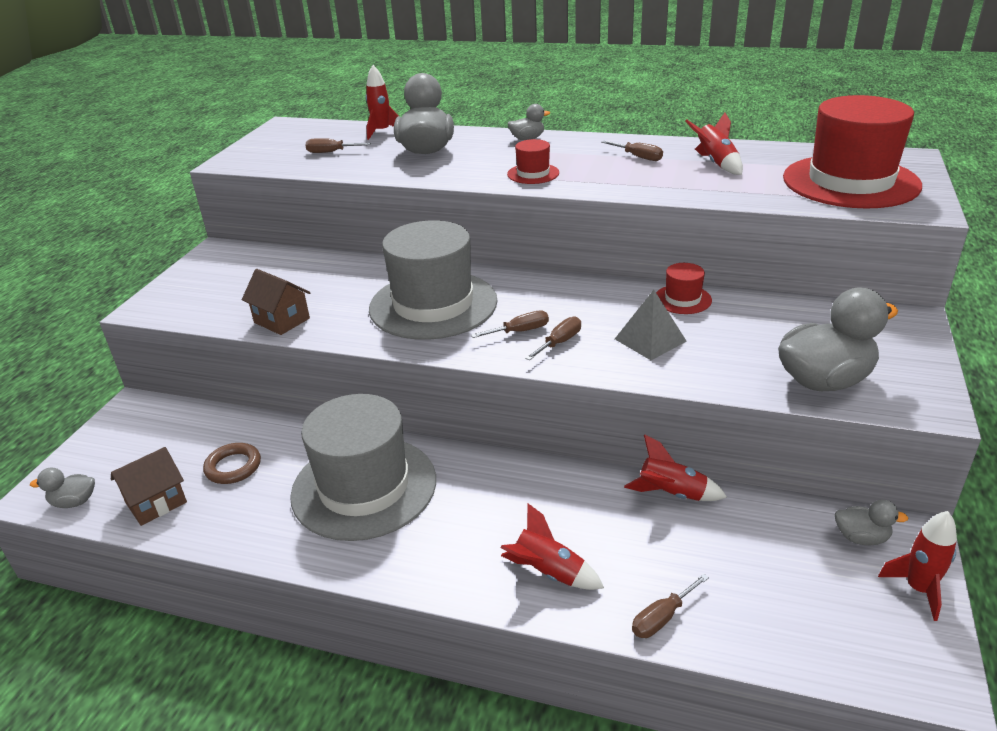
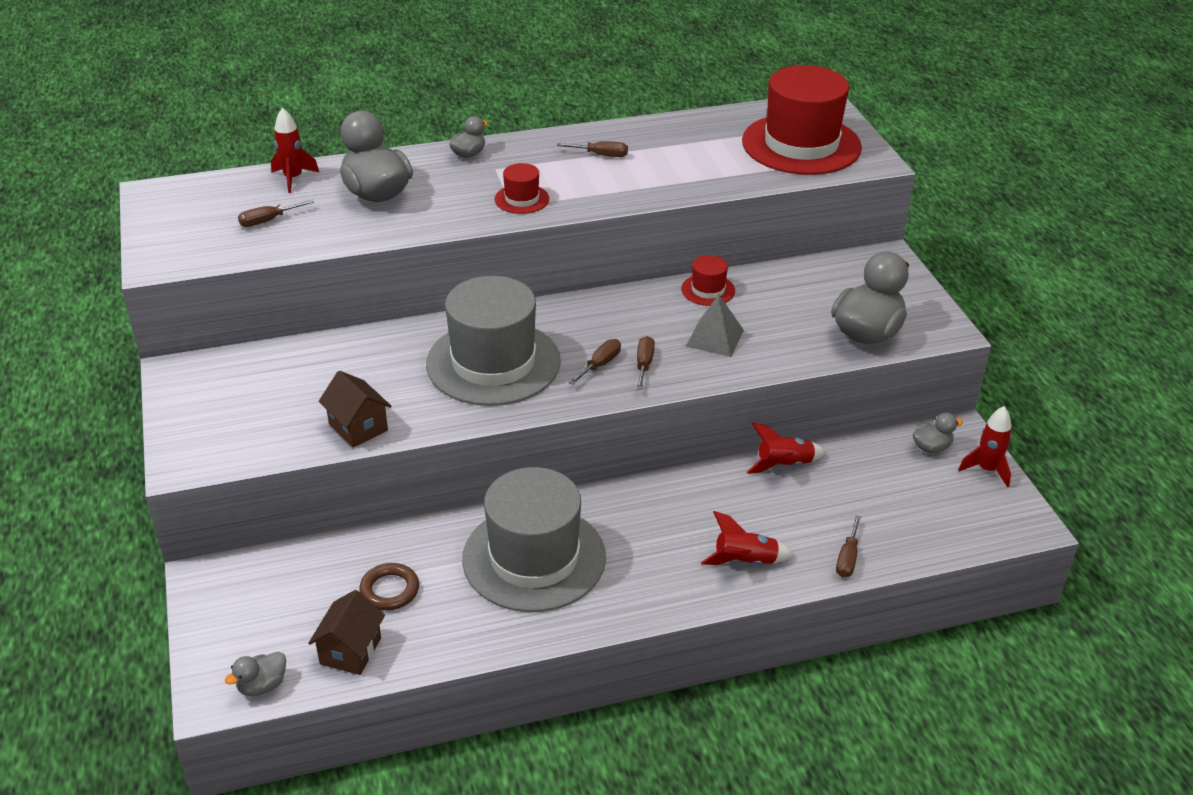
camera: 35 degrees left, 5 degrees up
(282, 320) = (358, 427): brown house -> brown house turned 45 degrees clockwise
(716, 163) = (676, 147): red rocket -> none

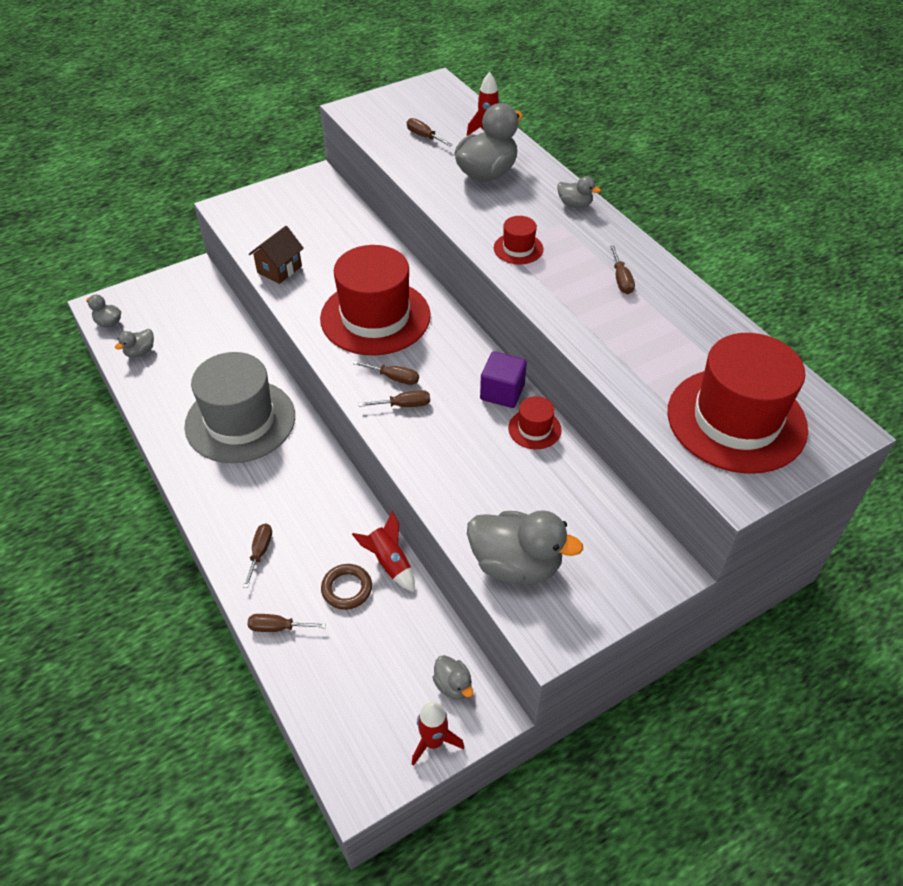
camera: 75 degrees right, 10 degrees up
(350, 651) = (140, 352): brown house -> grey duck
(389, 590) = (196, 355): brown ring -> brown ring (347, 589)
(493, 363) = (375, 317): grey hat -> red hat
(651, 299) = (502, 392): none -> purple cube
(714, 338) = (460, 446): grey pyramid -> none
(745, 561) = (260, 552): red rocket -> brown screwdriver

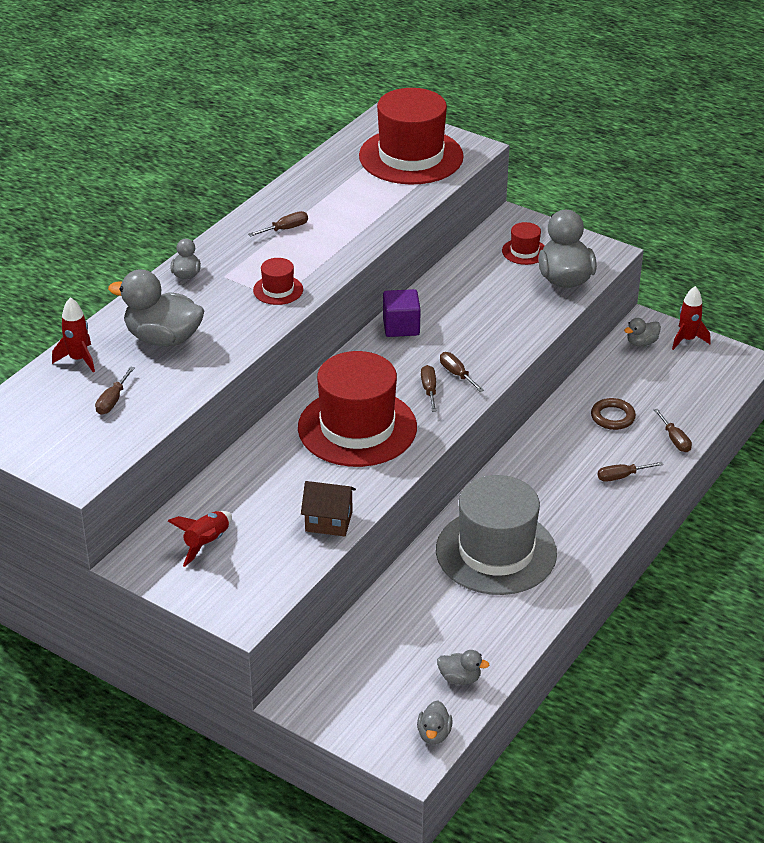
camera: 115 degrees left, 10 degrees down
(389, 563) = (571, 403): red rocket -> red rocket (206, 543)
(453, 685) = (641, 343): grey duck -> grey duck turned 150 degrees counterclockwise
(534, 429) = (430, 301): red hat -> red hat (524, 251)

